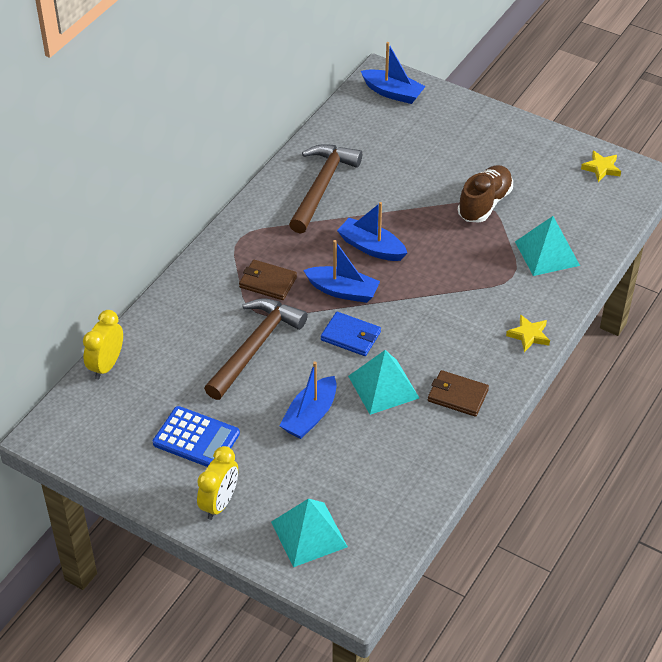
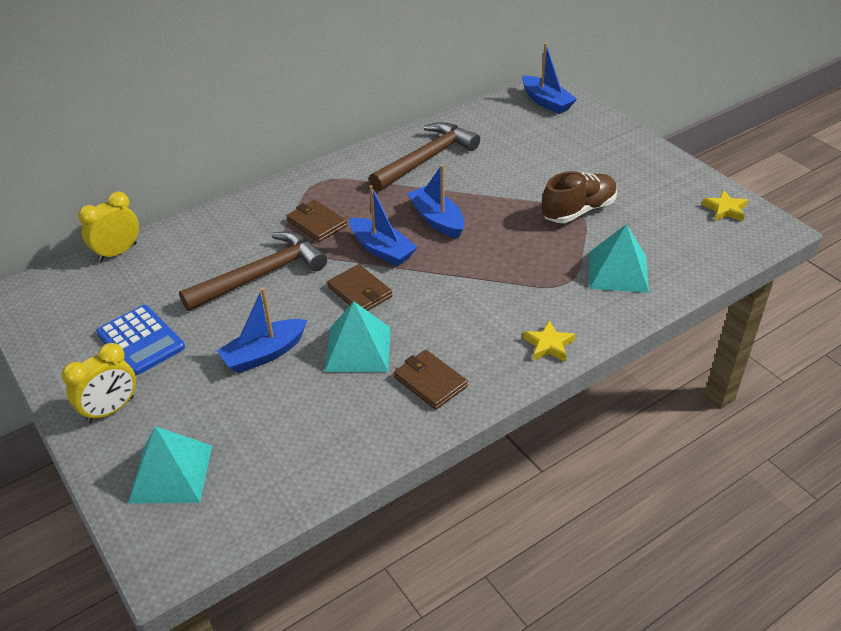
camera: 25 degrees right, 5 degrees down
(351, 336) = (360, 292): blue wallet -> brown wallet

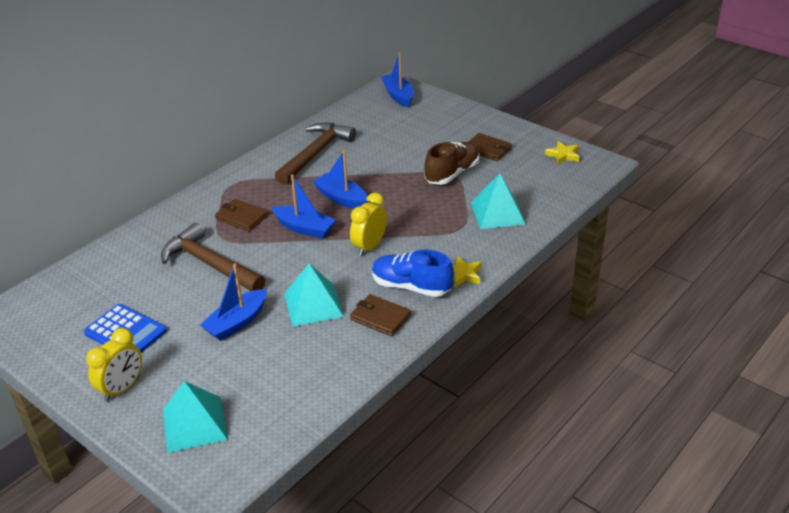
camera: 15 degrees left, 5 degrees down
(118, 252) = (75, 268): yellow clock -> yellow clock (369, 247)
(261, 275) = (210, 264): brown hammer -> brown hammer turned 90 degrees counterclockwise
(360, 292) = (298, 263): brown wallet -> brown wallet (488, 149)
(481, 349) = (411, 287): none -> blue shoe
(546, 102) = (398, 96): blue boat -> blue boat turned 150 degrees counterclockwise

